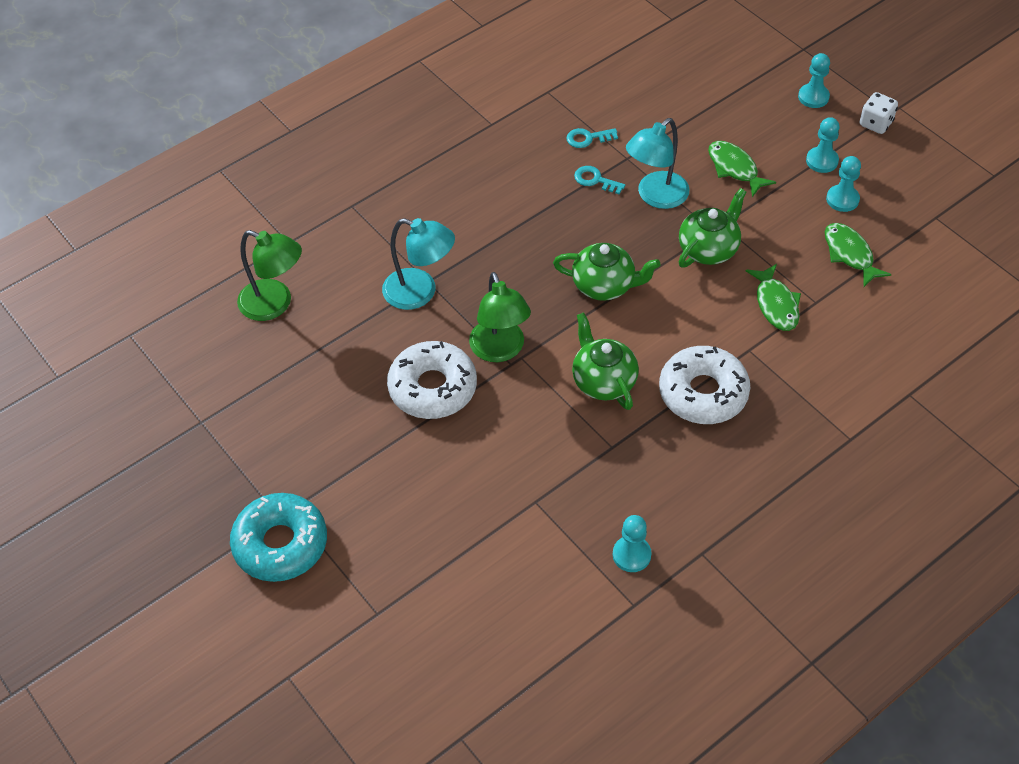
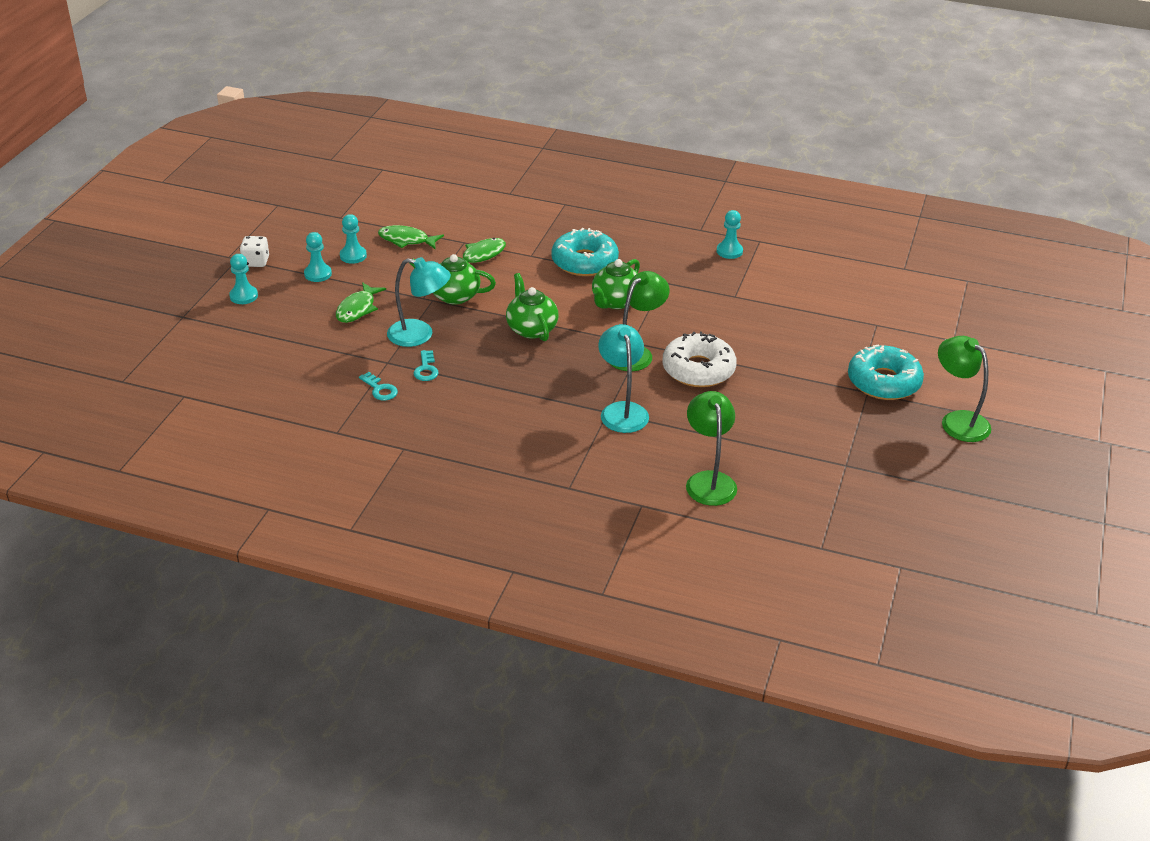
camera: 125 degrees left, 15 degrees down
(169, 568) = (958, 421): none -> green lamp
(703, 393) = (584, 262): white donut -> turquoise donut
(850, 254) = (406, 240): green fish -> green fish turned 75 degrees clockwise

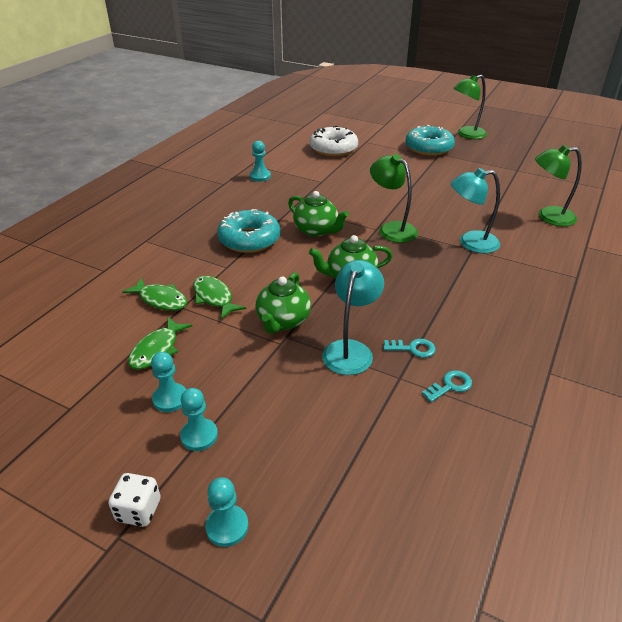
camera: 80 degrees left, 0 degrees up
(357, 309) = (290, 399): green fish -> green fish (161, 300)
(698, 369) = (415, 206): white donut -> white donut (333, 149)

